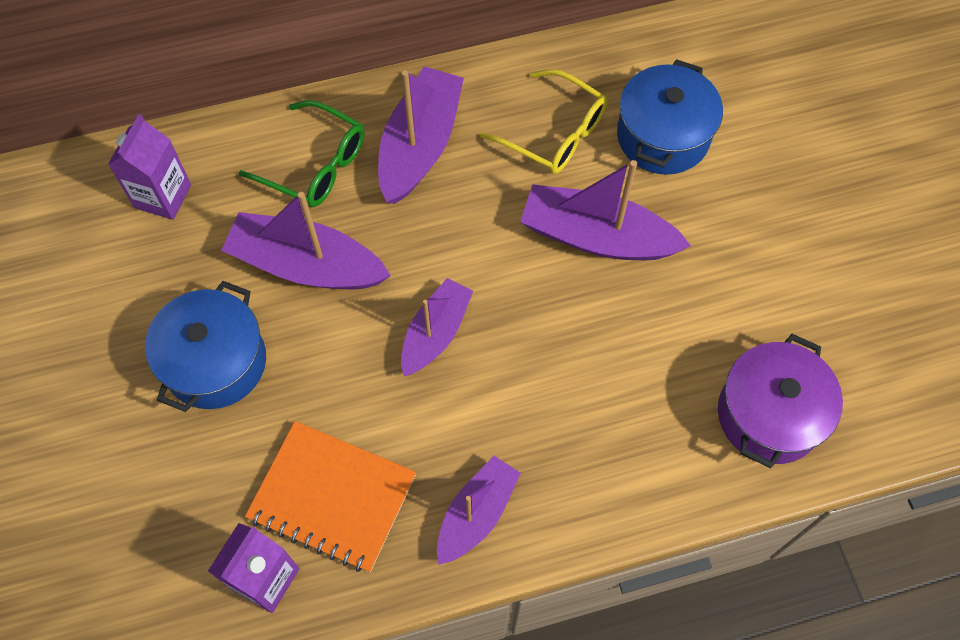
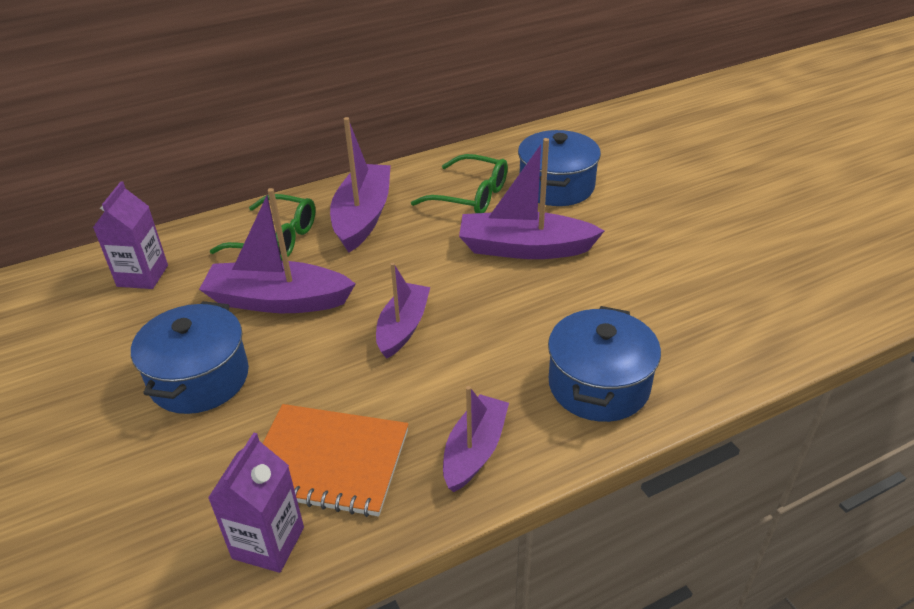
camera: 10 degrees left, 25 degrees down
(554, 133) = (470, 196): yellow glasses -> green glasses
(623, 457) = (598, 385): none -> blue pot
(769, 414) = (714, 336): purple pot -> none

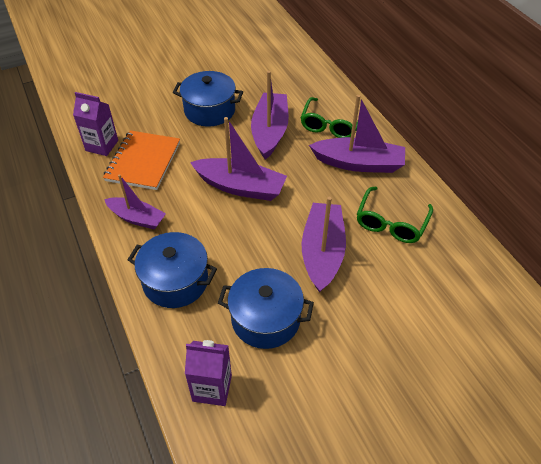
camera: 90 degrees right, 10 degrees up
(142, 276) = (295, 78): purple carton -> purple carton (212, 388)
(403, 327) = (241, 187): purple boat -> purple boat, size x1.54
(556, 186) = (411, 280): blue pot -> blue pot (265, 319)

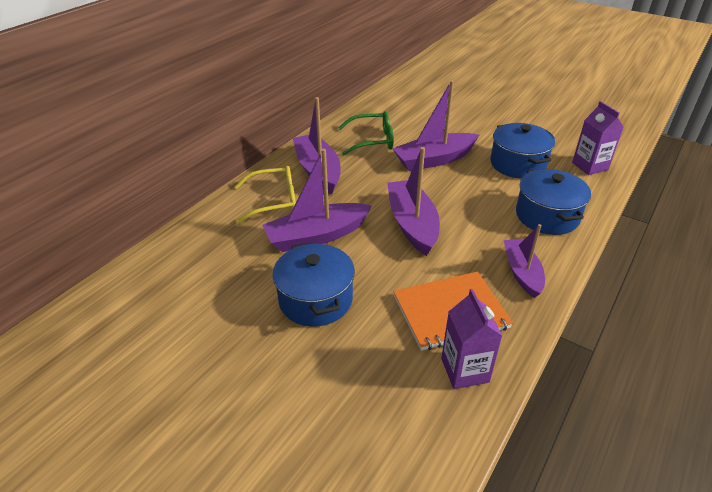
camera: 120 degrees left, 10 degrees down
(331, 125) = (274, 201): green glasses -> yellow glasses

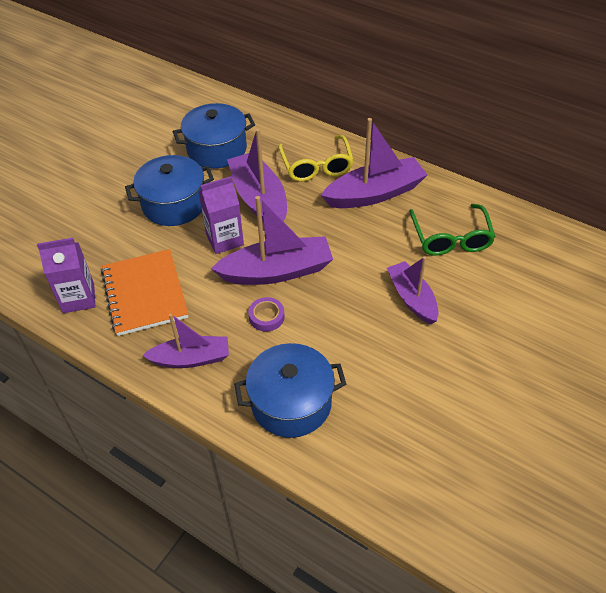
camera: 90 degrees right, 10 degrees up
(434, 160) = (412, 298): purple boat -> purple boat, size x0.65
(465, 229) = (266, 317): none -> purple tape
(518, 164) = (412, 391): blue pot -> blue pot (217, 150)
(590, 166) = (418, 488): purple carton -> purple carton (224, 239)

